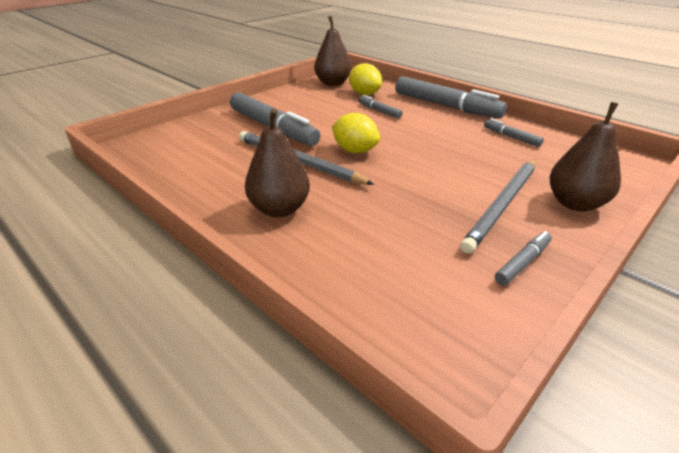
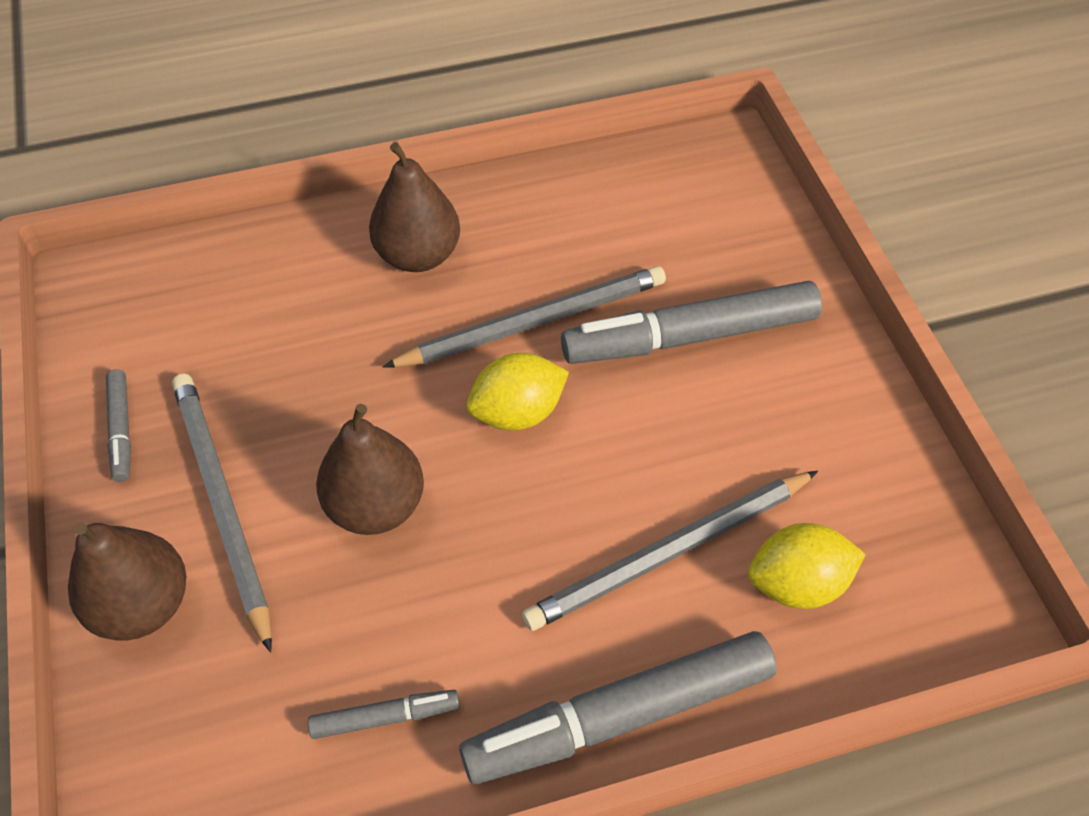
camera: 120 degrees right, 20 degrees up
(333, 83) = (913, 554): brown pear -> brown pear (376, 506)
(379, 111) = (670, 552): grey marker -> grey pencil

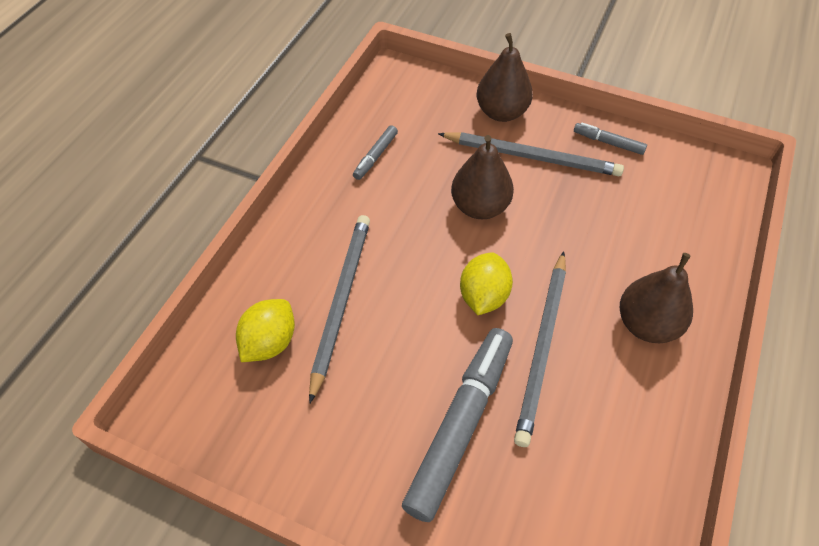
camera: 130 degrees right, 0 degrees up
(621, 715) = (292, 228): grey marker -> none

